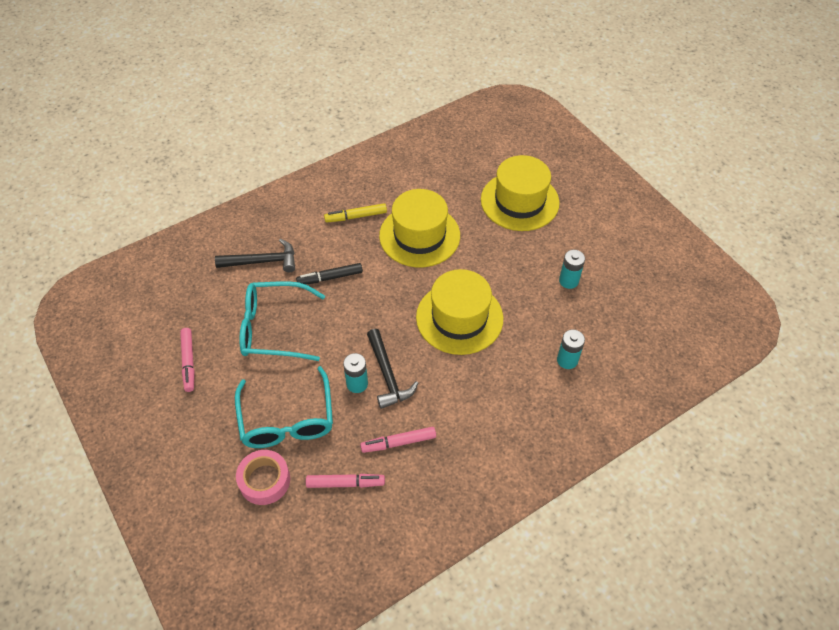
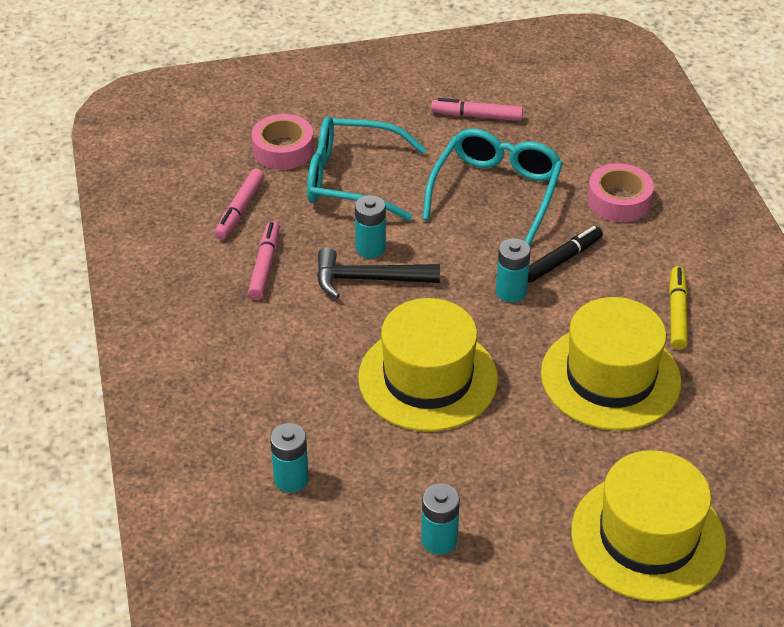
camera: 110 degrees right, 10 degrees down
(263, 261) = (619, 201): black hammer -> pink tape
(330, 278) = (562, 260): black marker -> black marker turned 45 degrees clockwise
(369, 296) = (511, 292): none -> turquoise battery

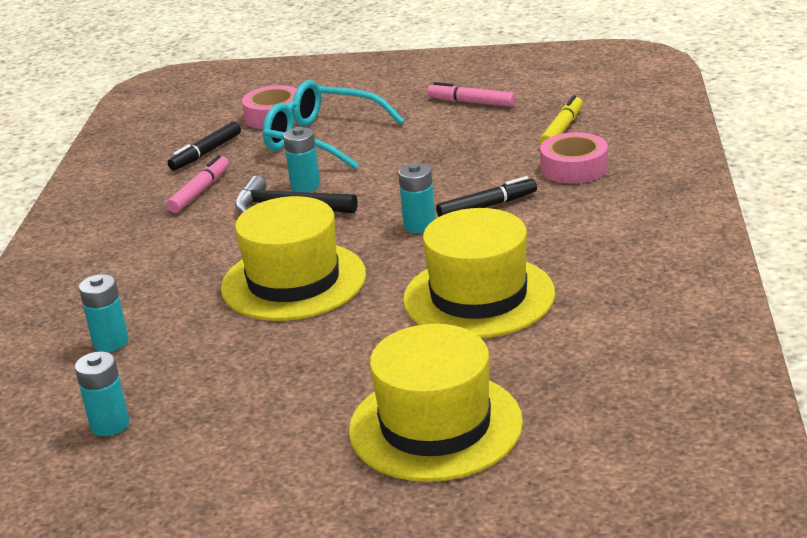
camera: 20 degrees right, 15 degrees down
(240, 209) = (206, 153): pink marker -> black marker
(439, 540) = (217, 403): turquoise battery -> turquoise battery (110, 424)
(496, 191) = (454, 154): turquoise glasses -> none
(677, 313) = (582, 254): yellow marker -> yellow marker (562, 129)

